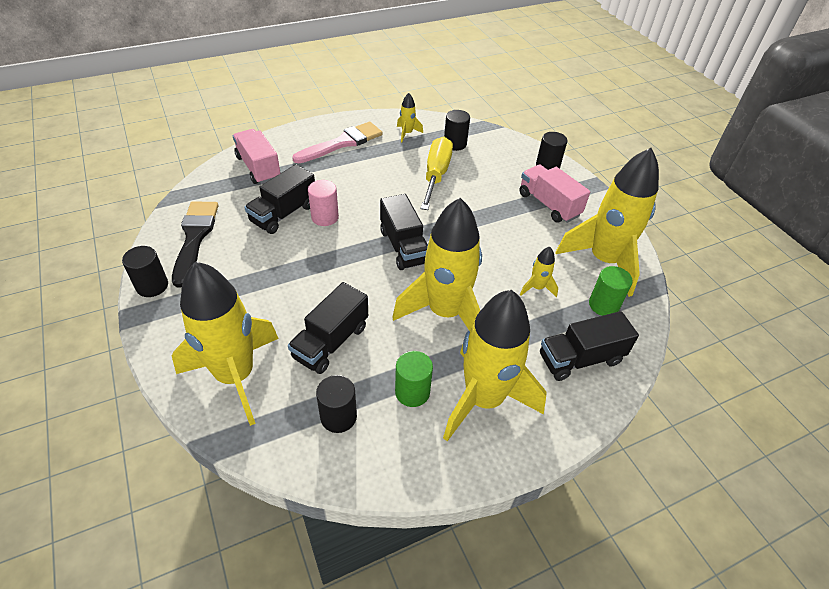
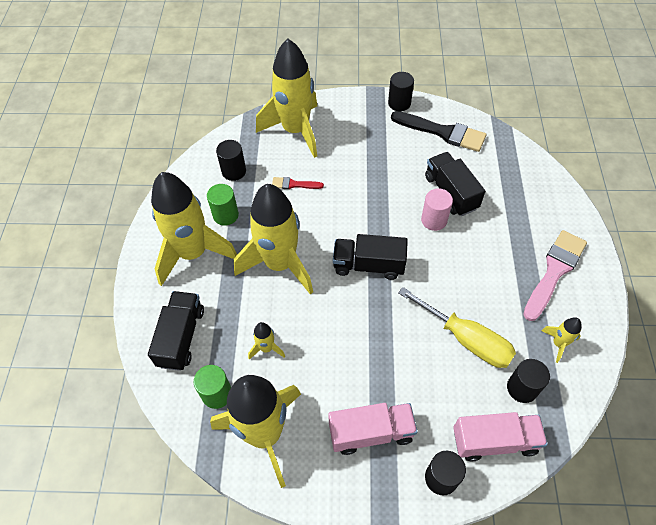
camera: 120 degrees right, 10 degrees up
(258, 168) = (528, 190): pink truck -> pink truck (494, 441)
(331, 342) = (294, 184): black truck -> red brush
(342, 143) = (554, 271): pink brush -> pink brush turned 135 degrees counterclockwise

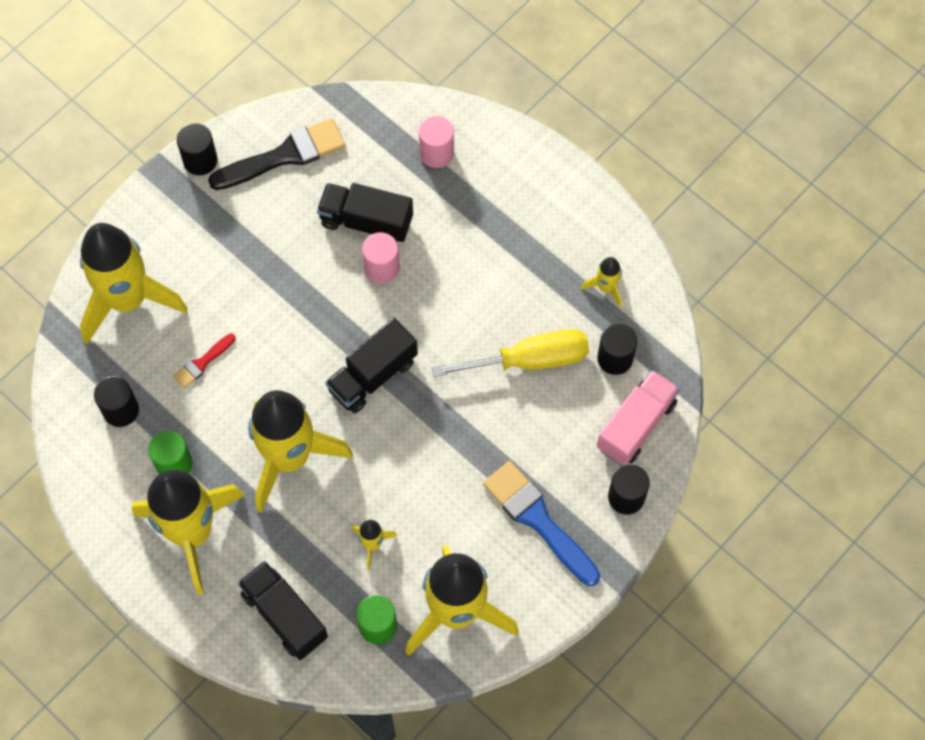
camera: 50 degrees left, 10 degrees up
(371, 432) = (538, 520): pink truck -> blue brush
(526, 193) = (436, 153): none -> pink cylinder
(554, 271) = (539, 217): pink brush -> none

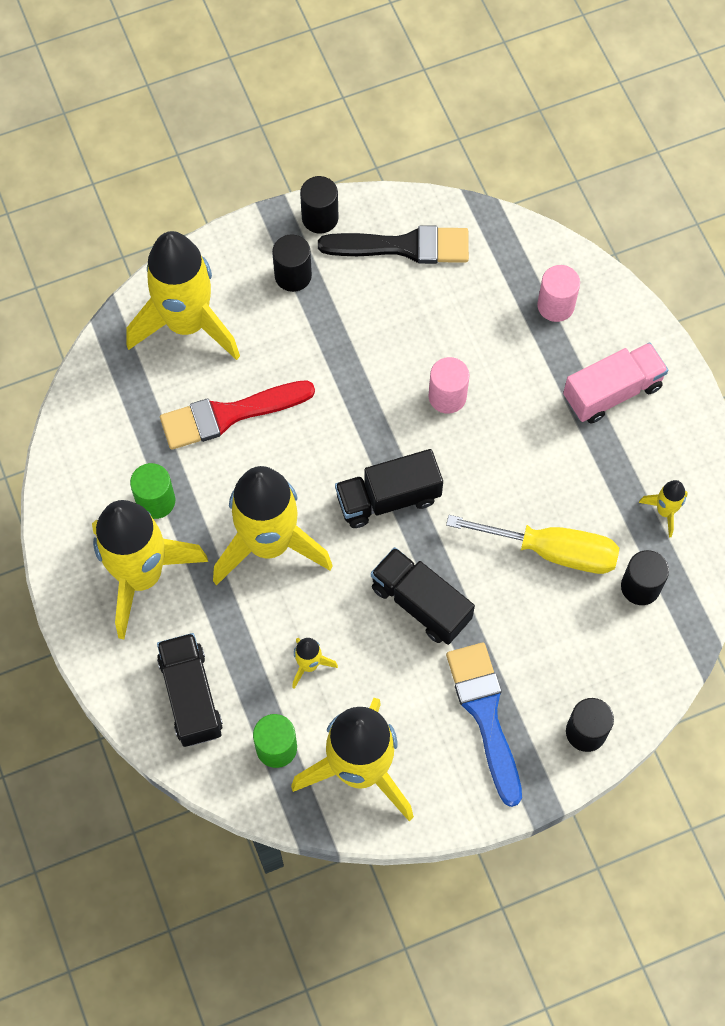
camera: 25 degrees right, 0 degrees up
(121, 410) = (130, 427): black cylinder -> black cylinder (293, 275)
(202, 363) = (229, 415): red brush -> red brush, size x1.98
(366, 221) = (453, 344): black truck -> black truck (420, 603)
(636, 425) = (630, 664): pink truck -> pink truck (612, 392)

